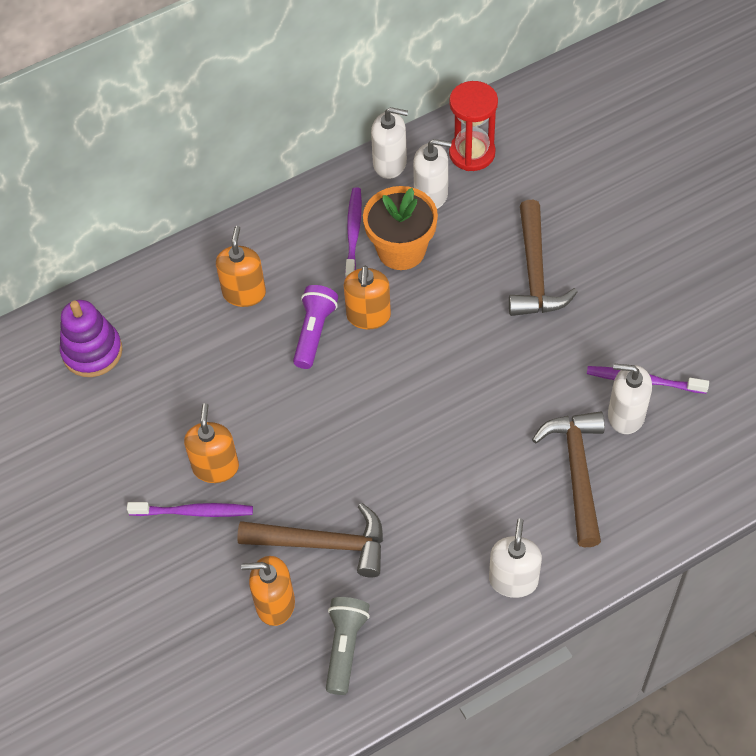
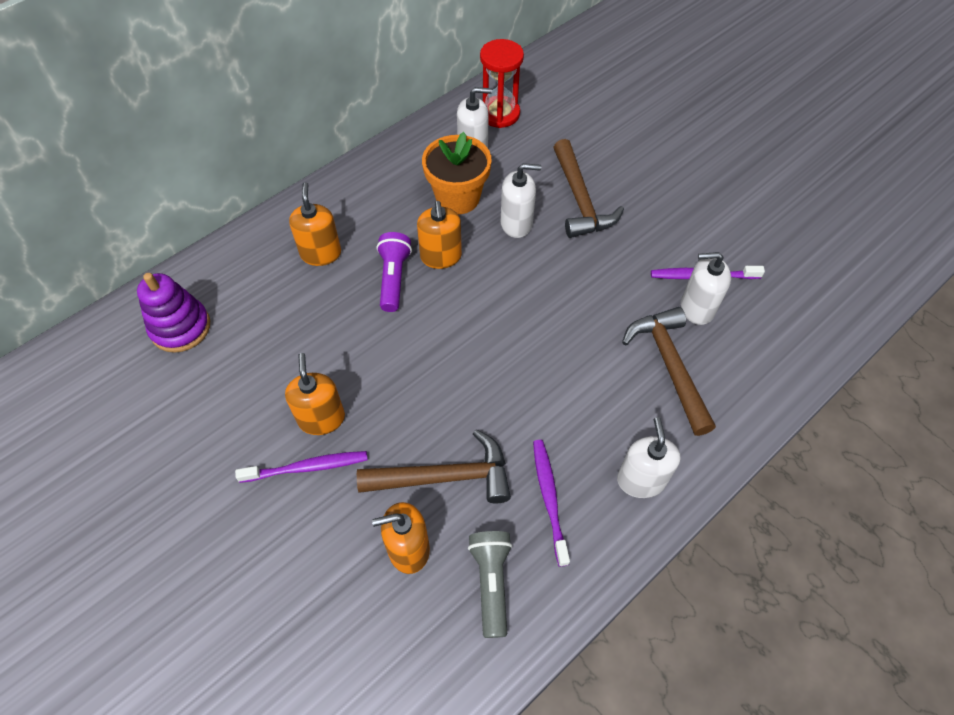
camera: 15 degrees left, 0 degrees up
(353, 233) = (411, 189): purple toothbrush -> purple toothbrush (549, 498)
(390, 163) = (431, 130): white soap dispenser -> white soap dispenser (516, 223)

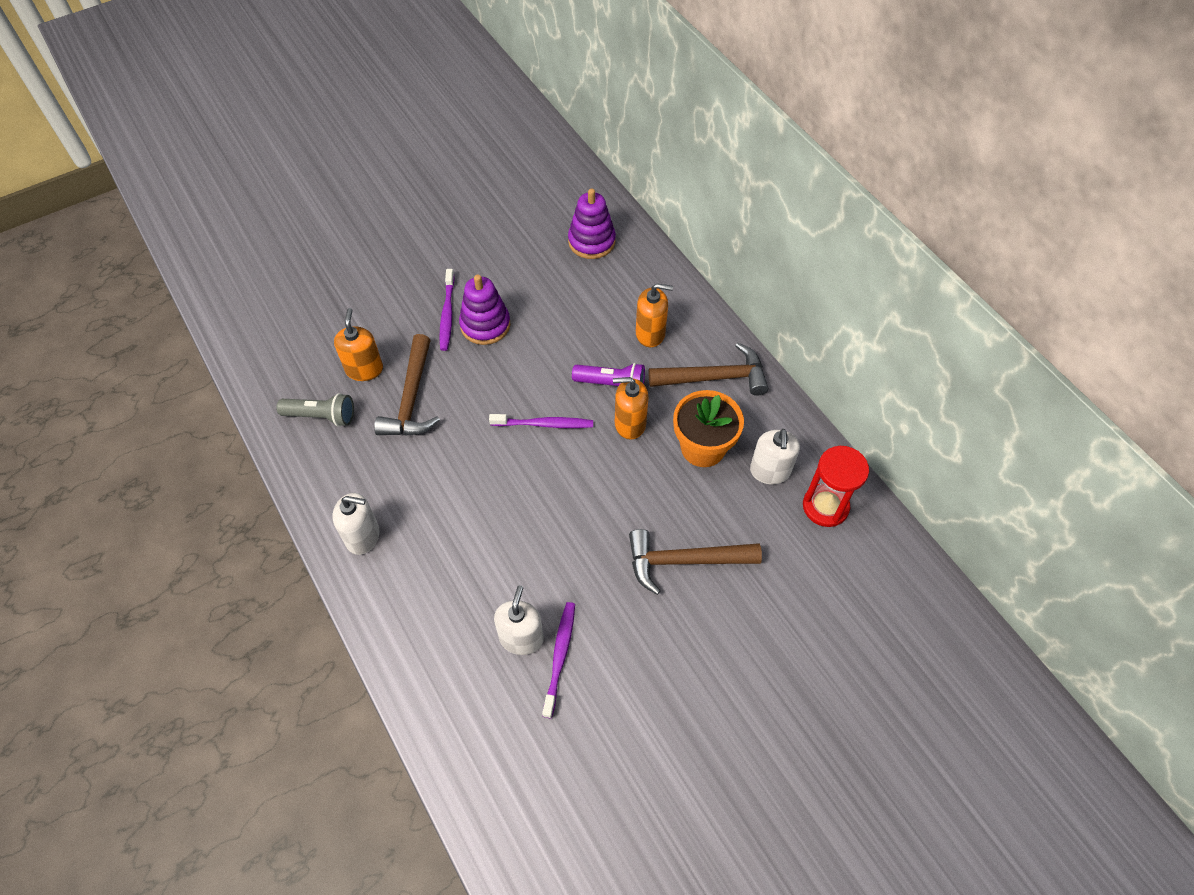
camera: 100 degrees right, 0 degrees up
(321, 418) = (485, 325): orange soap dispenser -> purple stacking toy
(516, 223) = (660, 494): white soap dispenser -> none
(549, 498) = (370, 466): purple toothbrush -> purple toothbrush (544, 424)
(669, 366) = (463, 591): brown hammer -> brown hammer (715, 377)

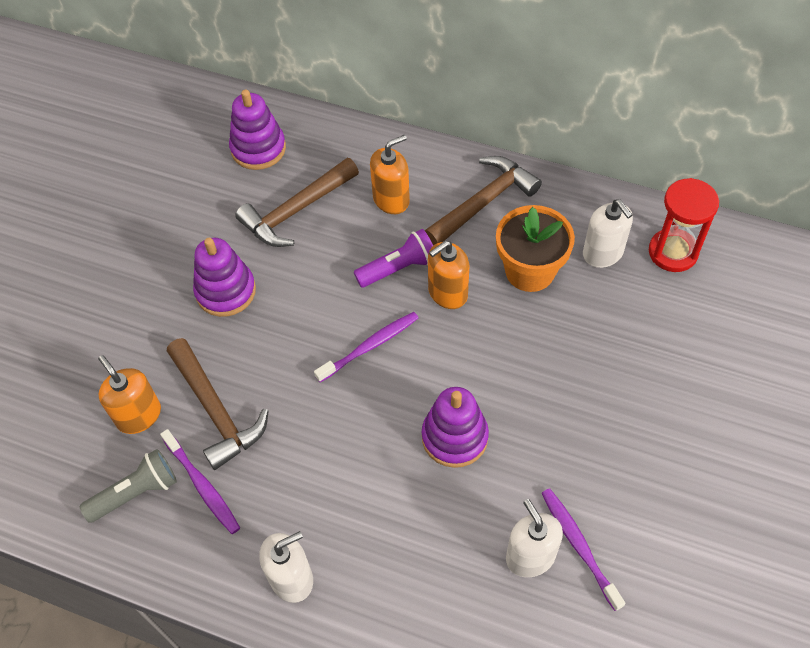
camera: 35 degrees left, 0 degrees up
(447, 314) = (177, 305): purple toothbrush -> purple toothbrush (202, 486)
(544, 523) = (454, 437): none -> purple stacking toy
(684, 561) = (604, 381): brown hammer -> brown hammer (296, 211)

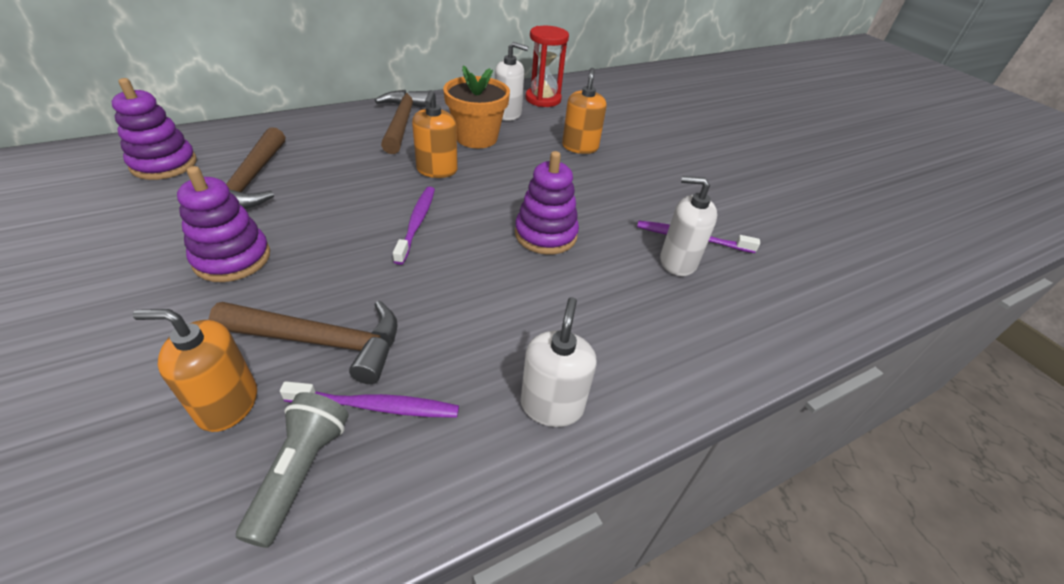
camera: 55 degrees left, 15 degrees down
(391, 199) = (330, 145): orange soap dispenser -> orange soap dispenser (580, 147)
(398, 268) = (383, 175): purple flashlight -> none

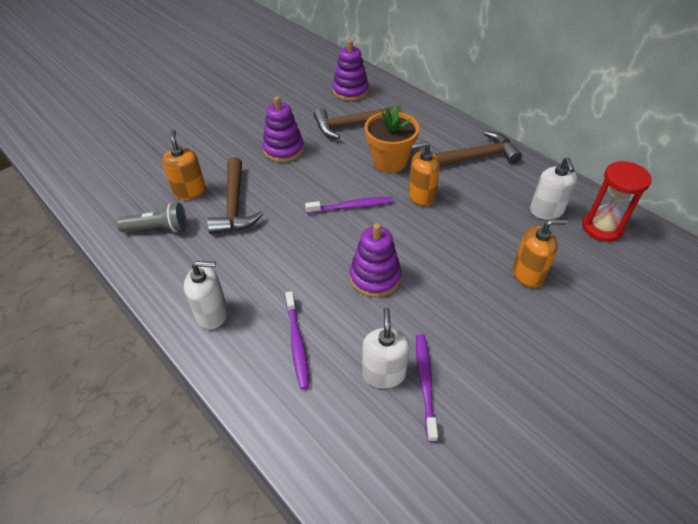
camera: 80 degrees right, 5 degrees up
(377, 406) = (197, 240): purple toothbrush -> purple toothbrush (297, 343)
(476, 138) = (486, 203): orange flower pot -> orange flower pot (389, 161)

